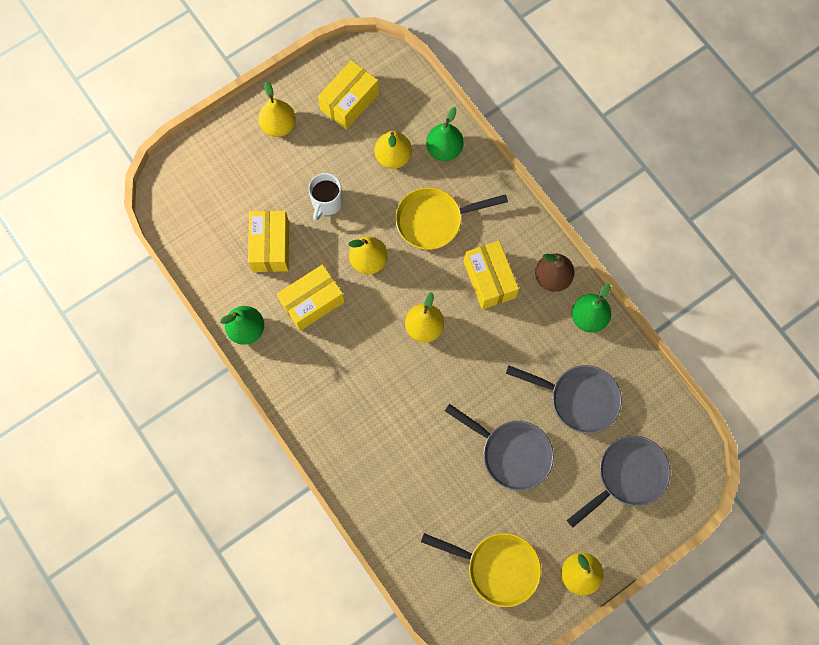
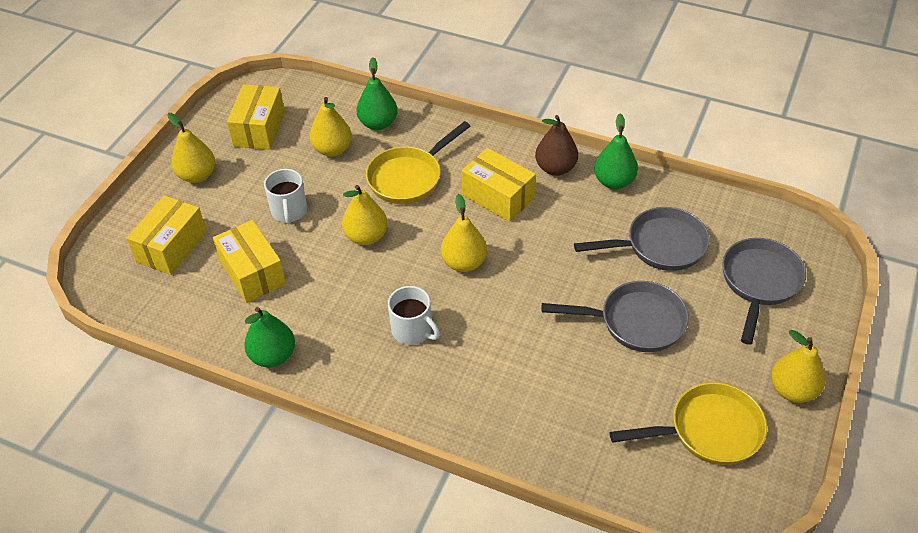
camera: 30 degrees left, 25 degrees down
(312, 302) = (331, 298): yellow box -> yellow box (171, 247)
(352, 365) = (412, 330): none -> white mug

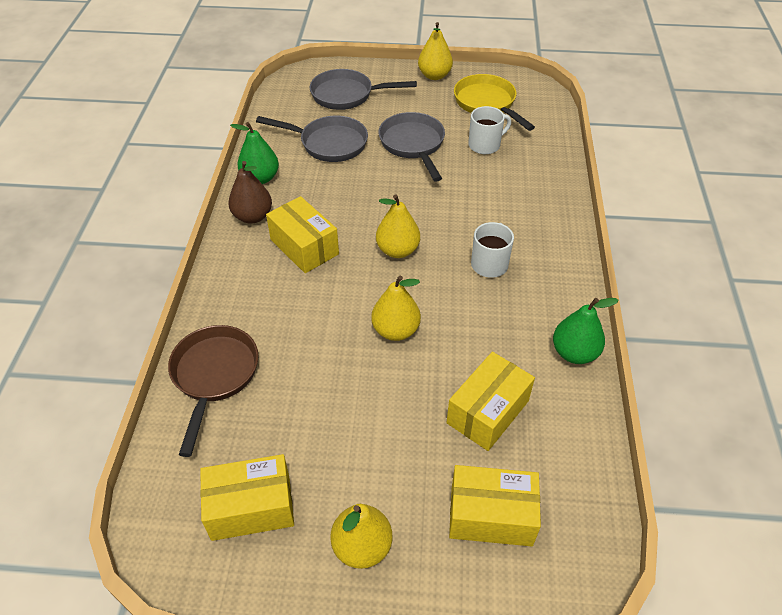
camera: 110 degrees left, 0 degrees up
(289, 211) = (386, 413): white mug -> white mug (485, 145)
(332, 149) = (271, 407): yellow pear -> none
(378, 123) = (214, 376): green pear -> brown pan
(409, 177) = (298, 321): yellow pan -> none
(498, 197) = (304, 247): yellow box -> yellow box turned 60 degrees counterclockwise
(659, 246) = (329, 143): grey pan -> grey pan turned 135 degrees clockwise

